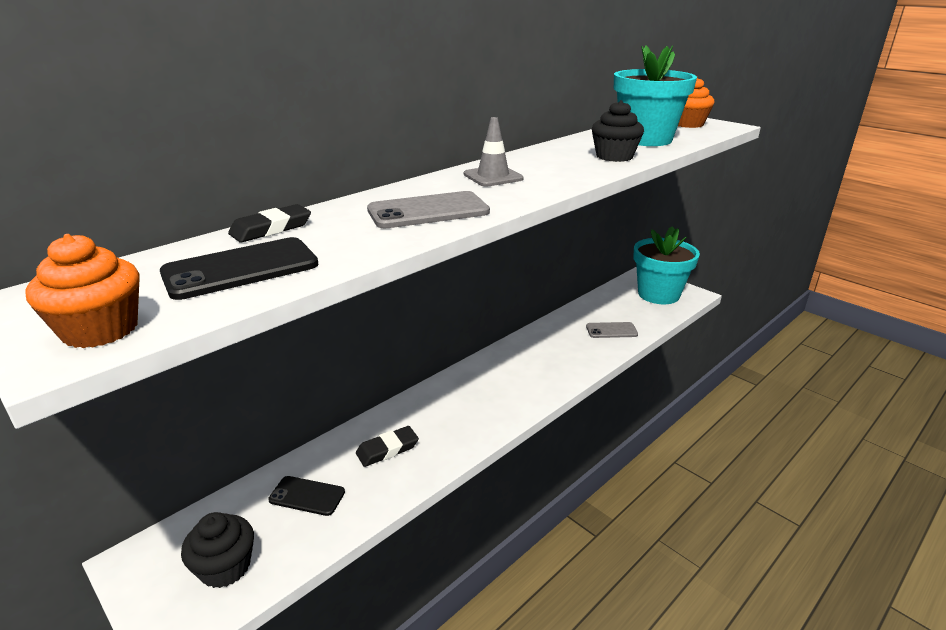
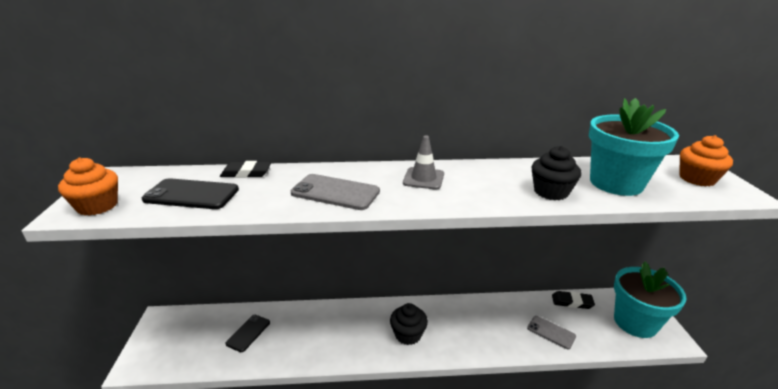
camera: 40 degrees right, 0 degrees up
(225, 567) = (181, 348): black cupcake -> black cupcake (408, 334)
(307, 496) = (248, 333): black phone -> black phone turned 60 degrees clockwise
(387, 449) = (311, 331): black eraser -> black eraser (572, 302)

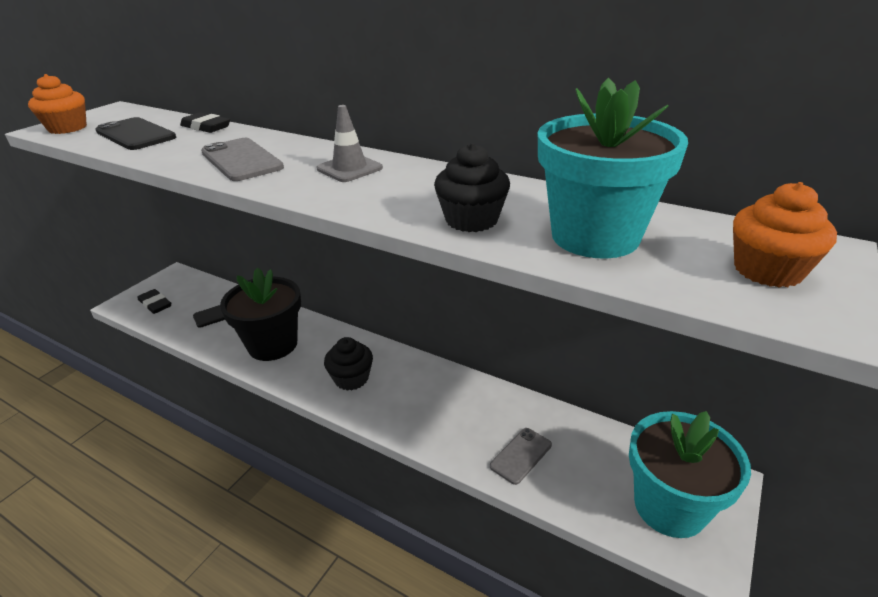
camera: 35 degrees right, 5 degrees up
(323, 337) = (273, 344): none -> black flower pot
(551, 332) = (521, 455): grey phone -> grey phone turned 60 degrees clockwise
(572, 302) = (598, 436): black eraser -> black eraser (155, 304)

